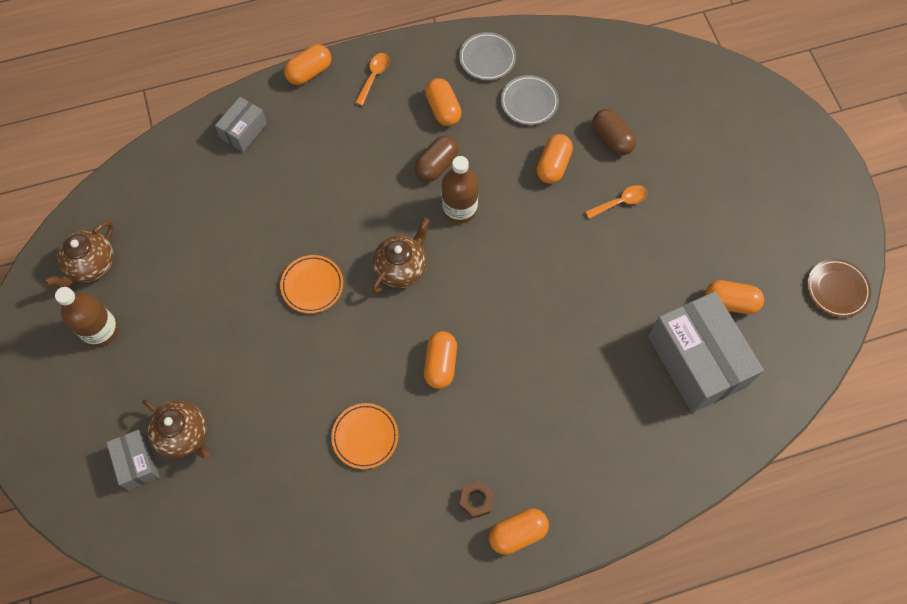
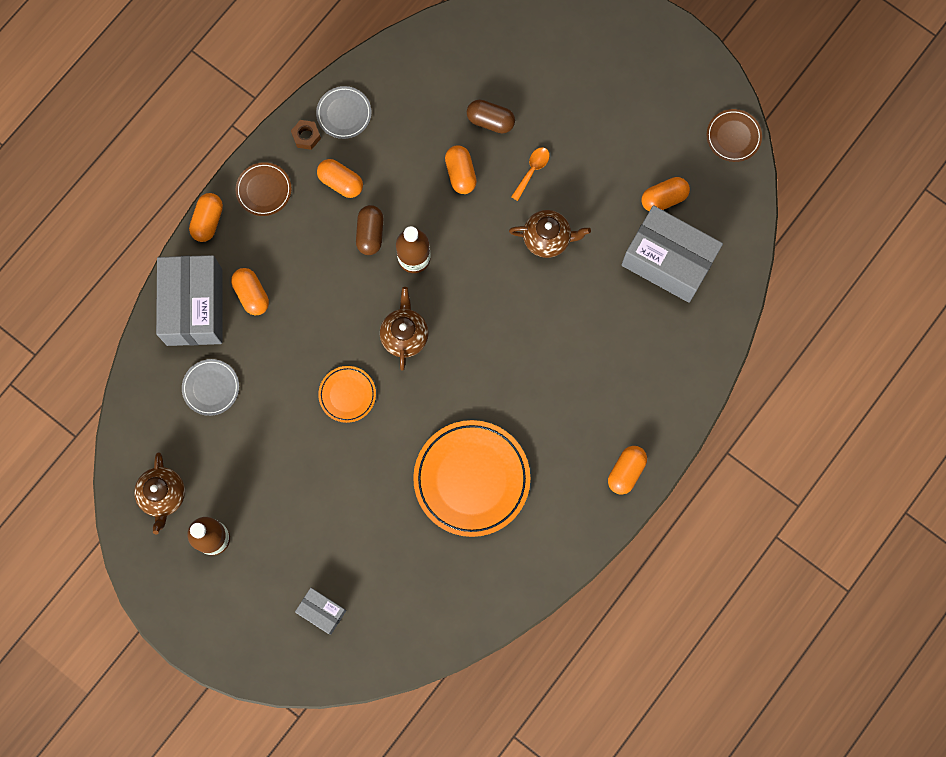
camera: 35 degrees left, 10 degrees up
(184, 435) = (340, 569): brown teapot -> brown teapot (547, 239)
(244, 131) = (194, 307): grey box -> grey box, size x2.03
(365, 437) = (471, 479): orange plate -> orange plate, size x2.00
(374, 77) = (264, 190): orange spoon -> brown plate
(440, 364) = (487, 389): orange capsule -> orange capsule (251, 294)
(476, 500) = (582, 469): brown nut -> brown nut (306, 136)
(529, 102) = (404, 131): grey plate -> grey plate (211, 388)

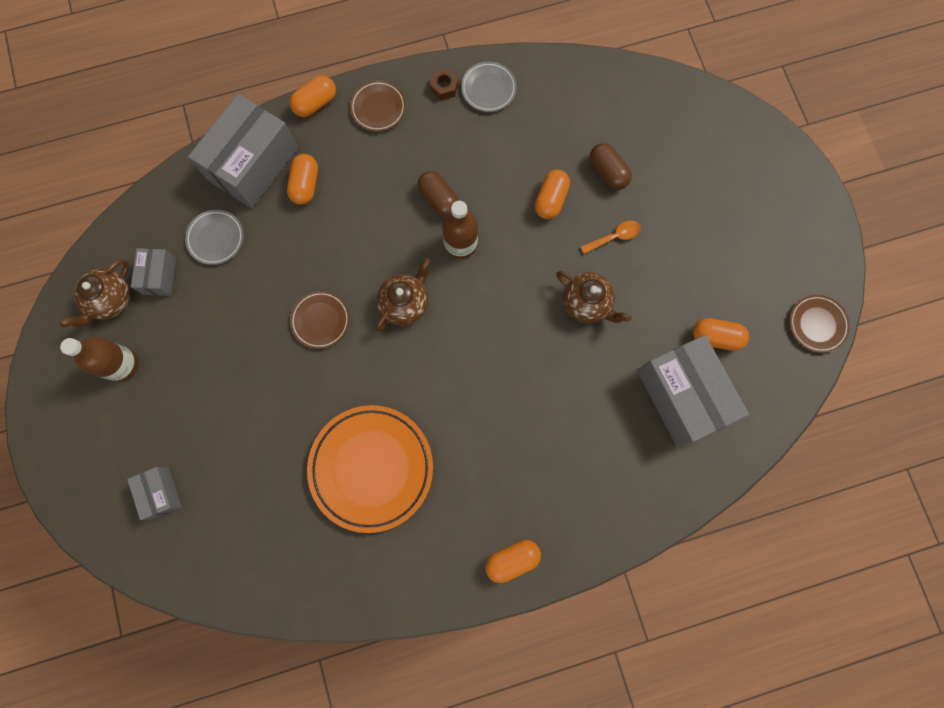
camera: 35 degrees right, 0 degrees up
(188, 449) = (159, 276): none -> grey box
(341, 182) = (445, 142): orange capsule -> none
(347, 395) = (321, 320): orange plate -> brown plate
(370, 234) = (439, 199): brown capsule -> brown capsule turned 75 degrees counterclockwise

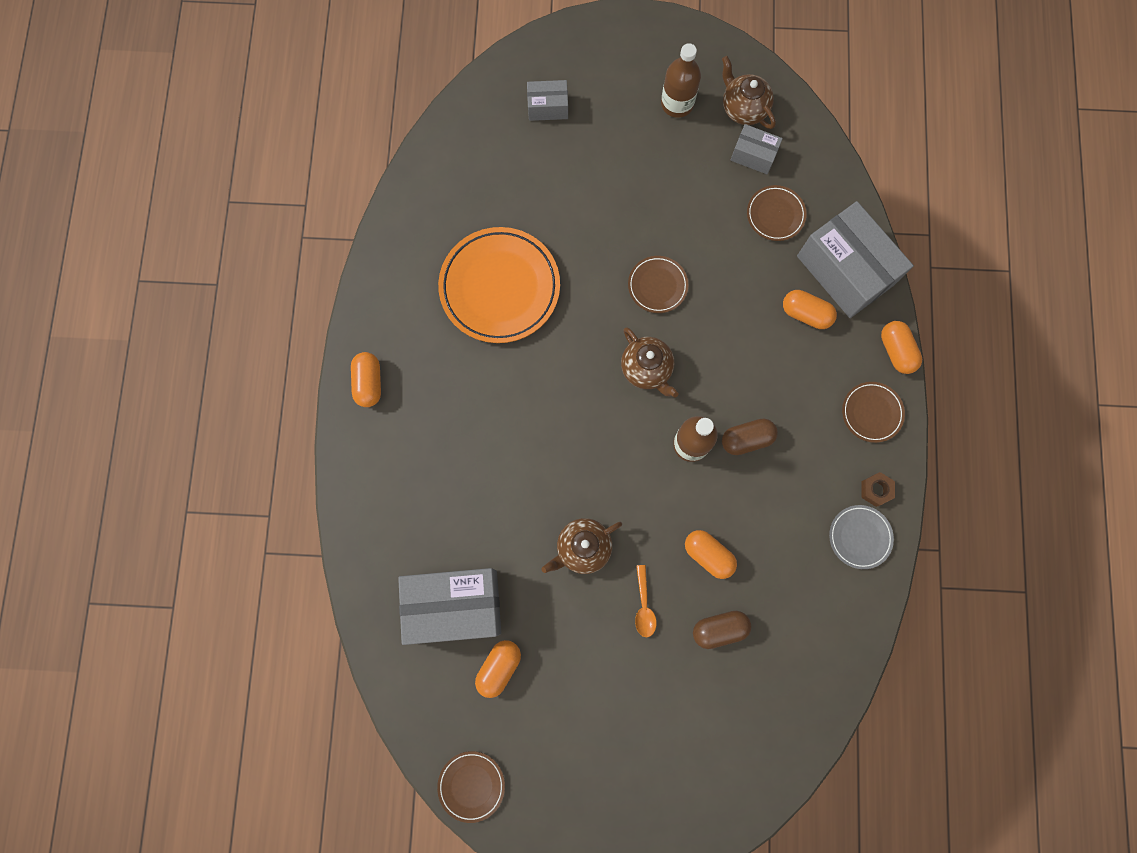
camera: 110 degrees right, 0 degrees up
(216, 238) = (775, 215): grey plate -> brown plate

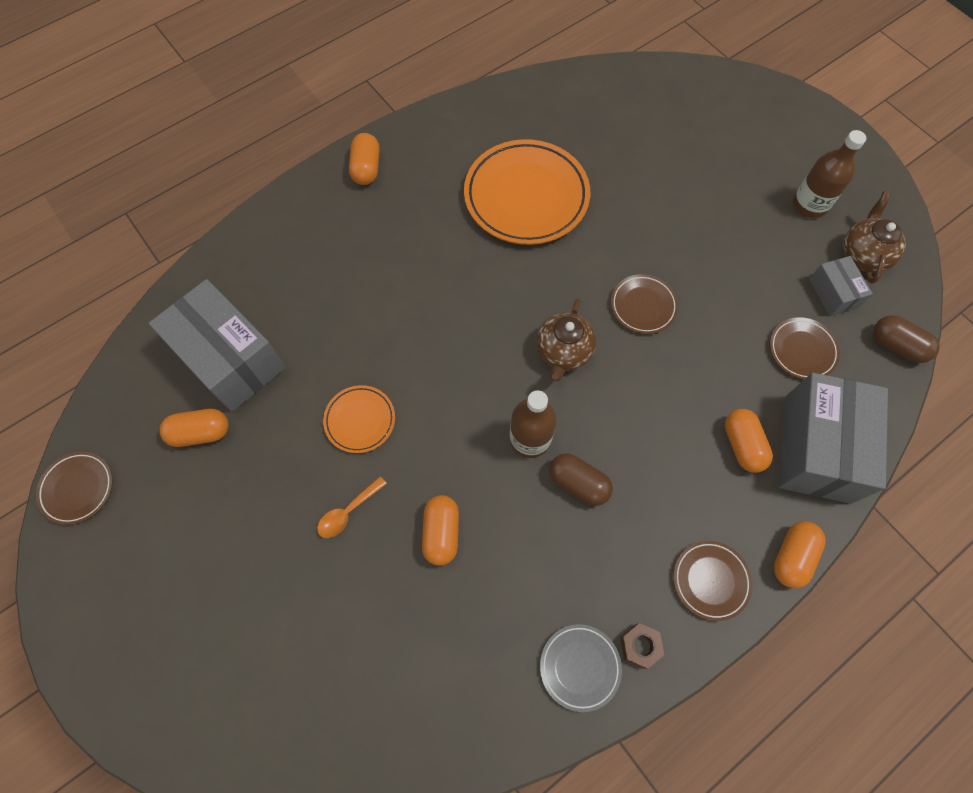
camera: 50 degrees right, 10 degrees down
(369, 383) = (366, 168): orange capsule -> orange capsule turned 45 degrees counterclockwise
(548, 107) = (704, 122): grey box -> none
(582, 548) = (360, 420): brown teapot -> orange plate
(719, 629) = (379, 598): brown capsule -> brown capsule (897, 346)

